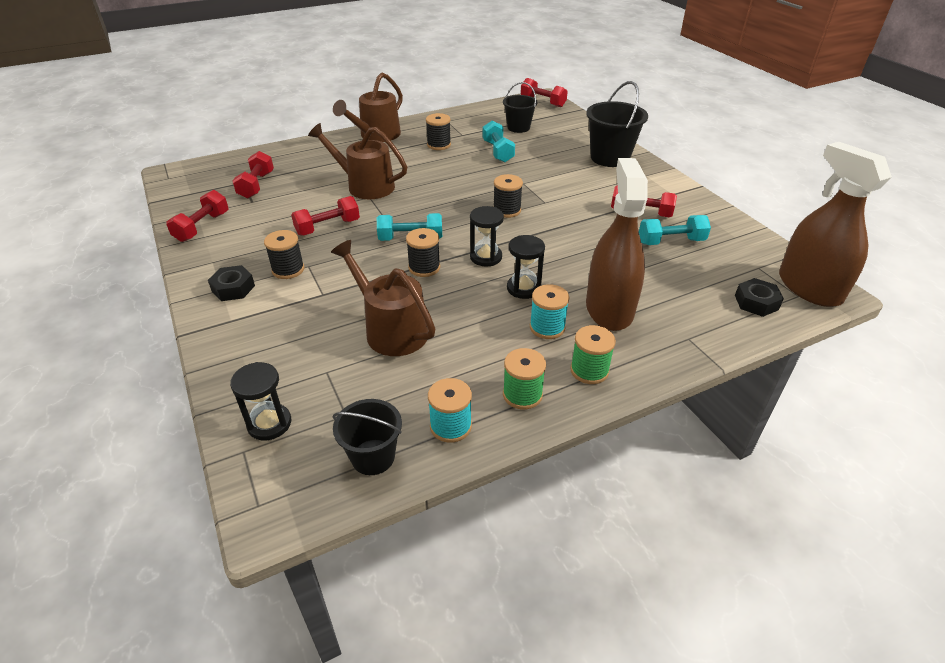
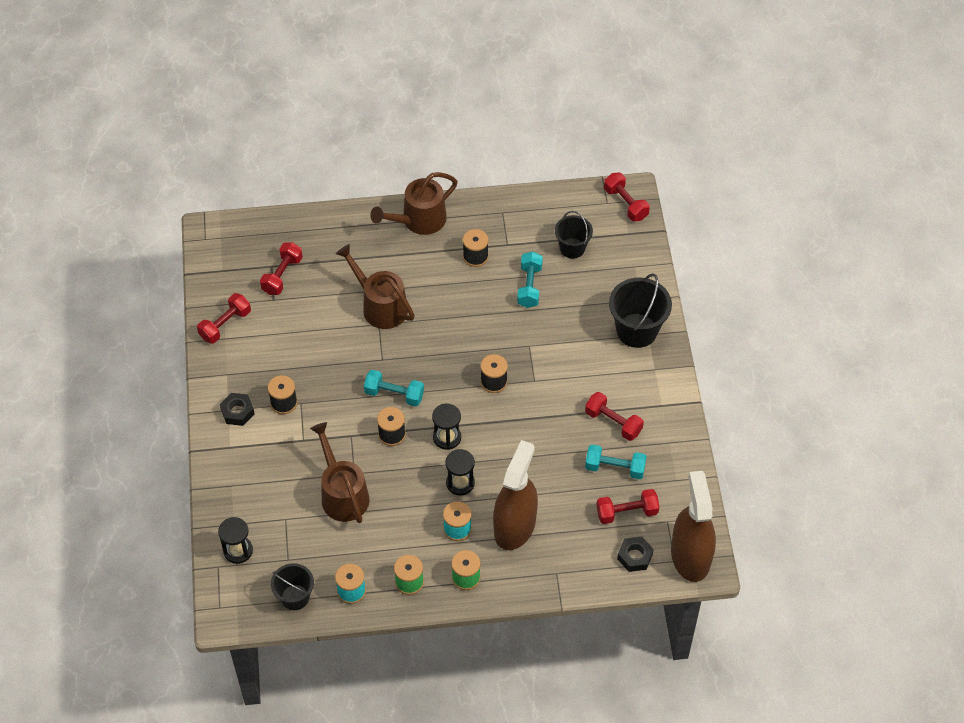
camera: 20 degrees right, 15 degrees up
(328, 227) = (329, 358): red dumbbell -> red dumbbell (627, 512)

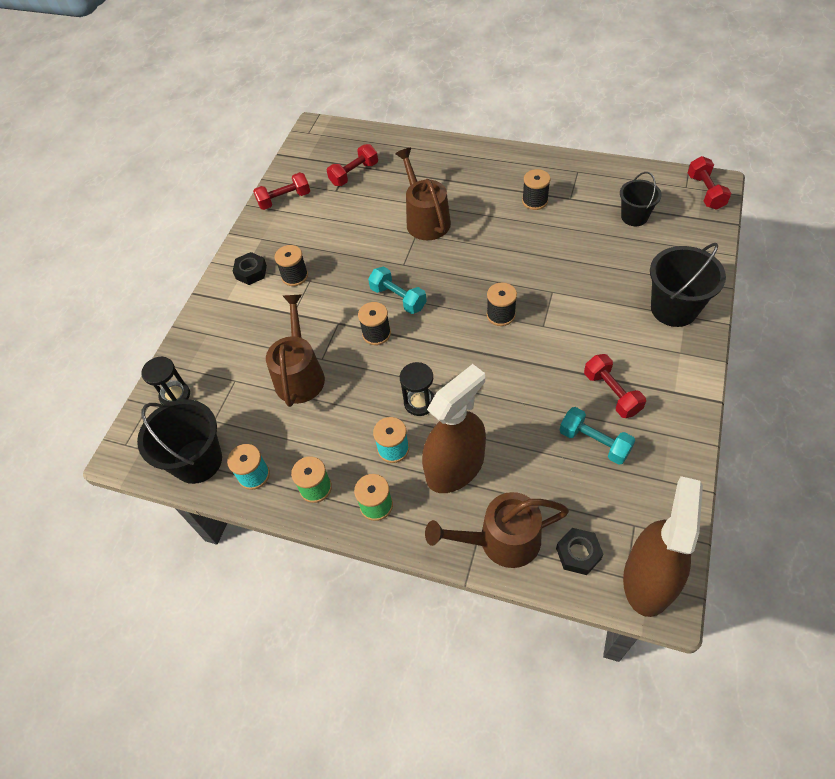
camera: 30 degrees right, 0 degrees up
(295, 597) = (197, 461): black bucket -> black bucket, size x1.58
(419, 220) = (496, 160): brown watering can -> brown watering can (501, 541)
(447, 437) = (428, 353): black hourglass -> none
(529, 286) = (576, 239): turquoise dumbbell -> none
(627, 512) = (589, 497): red dumbbell -> none

